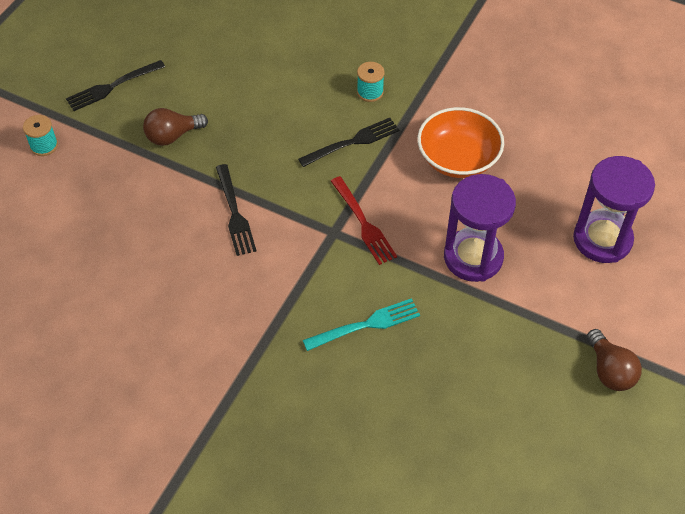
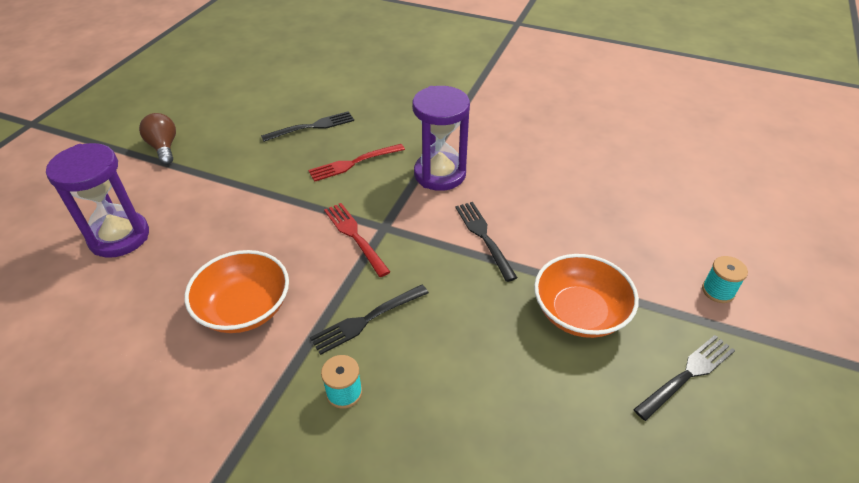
camera: 175 degrees right, 10 degrees down
(172, 136) = (579, 312): brown light bulb -> orange bowl
(366, 325) = (354, 163): turquoise fork -> red fork
(423, 397) = (312, 127): none -> black fork
(473, 257) = (252, 214): purple hourglass -> purple hourglass (439, 174)

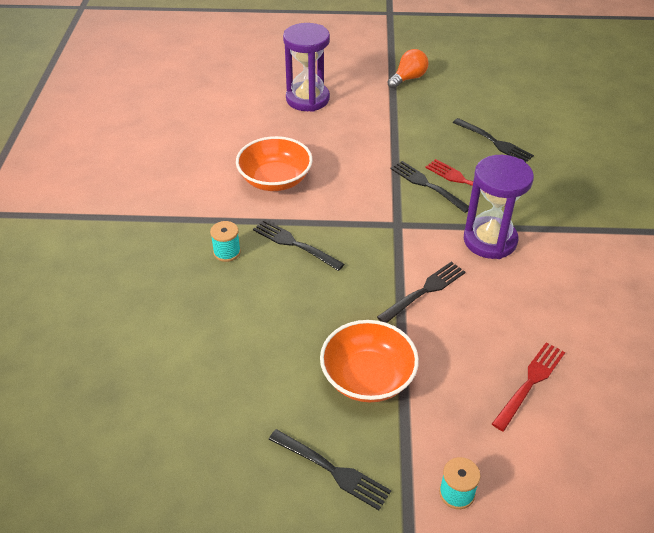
camera: 70 degrees right, 0 degrees up
(164, 148) = (408, 78): brown light bulb -> orange light bulb
(341, 188) = (427, 185): none -> black fork
(355, 236) = (376, 211): red fork -> red fork (530, 383)

